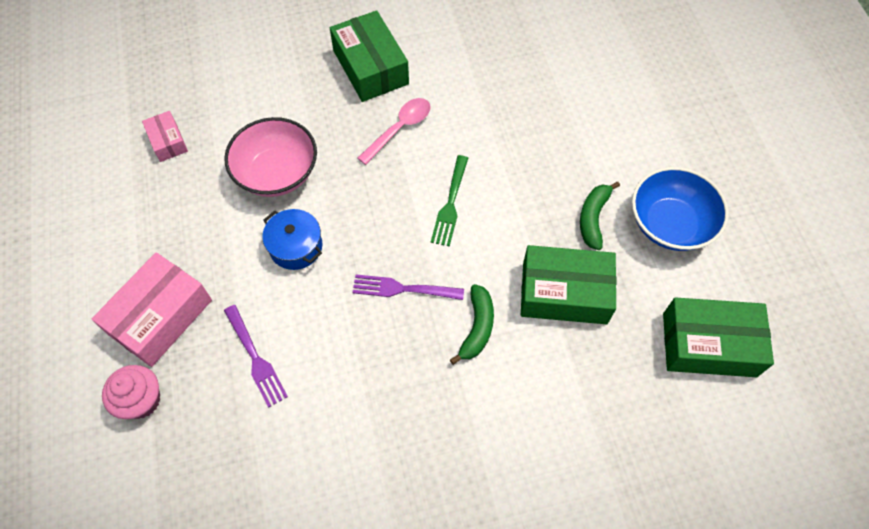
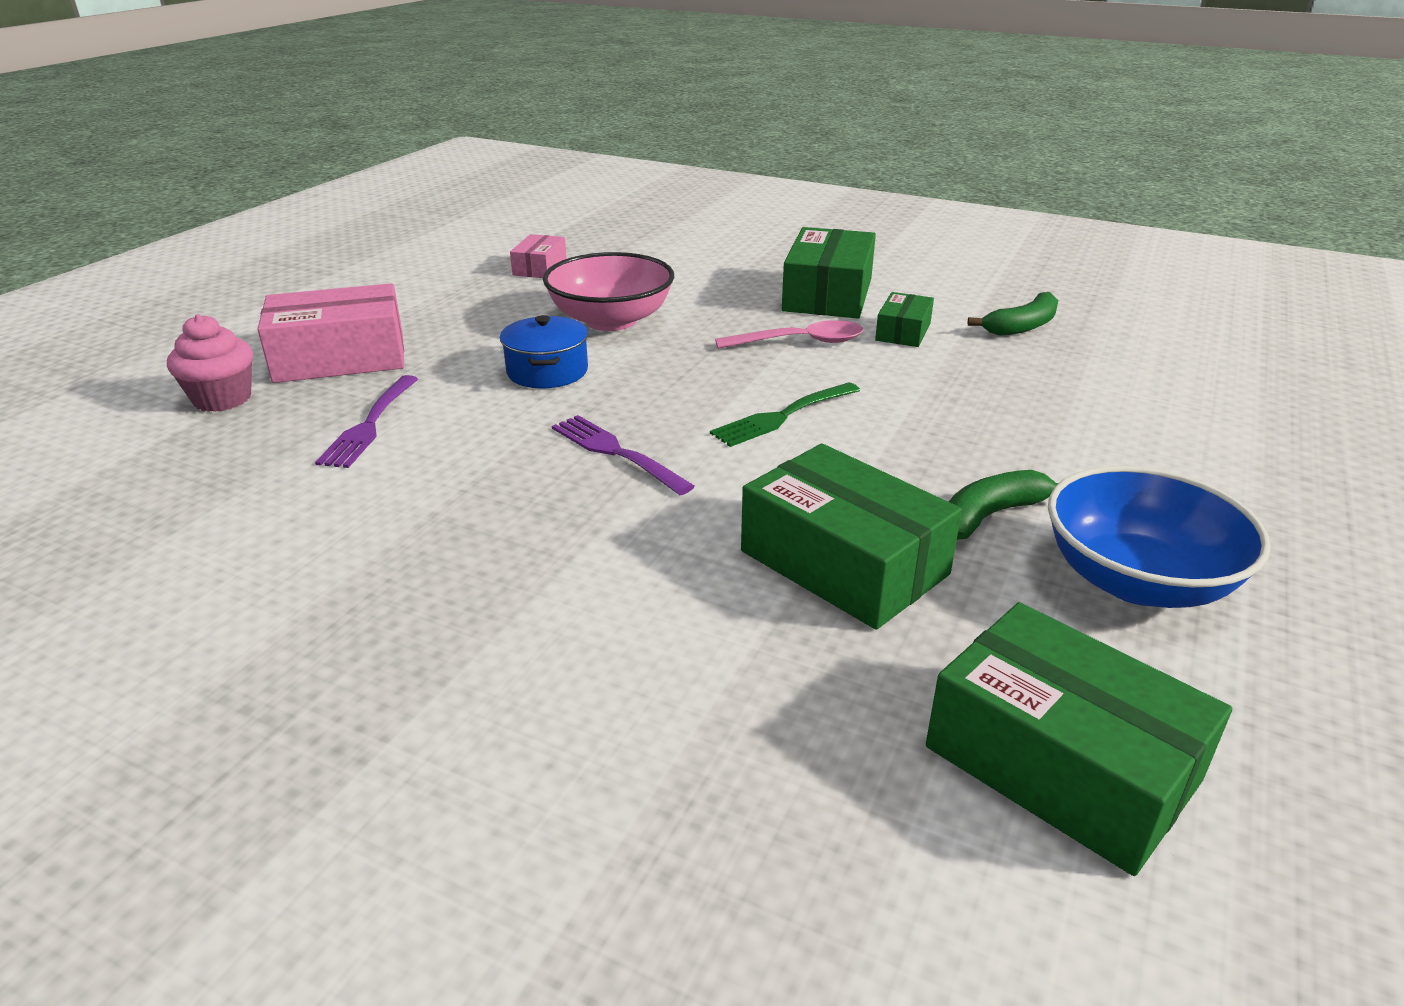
camera: 40 degrees right, 30 degrees down
(441, 84) = (903, 332): none -> green box
(477, 327) = (662, 530): green banana -> green banana (1022, 326)

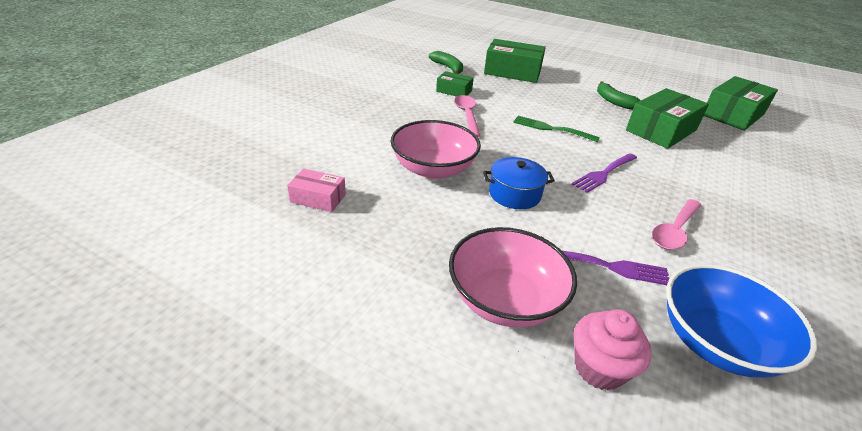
camera: 90 degrees left, 5 degrees up
(340, 357) = (505, 299): pink box -> pink bowl
(436, 495) = (674, 230): none -> pink spoon
(782, 416) = (551, 129): green fork -> green fork turned 150 degrees clockwise
(828, 295) = (402, 101): green box -> green box (512, 72)
(1137, 580) = (640, 89): blue bowl -> blue bowl (716, 342)

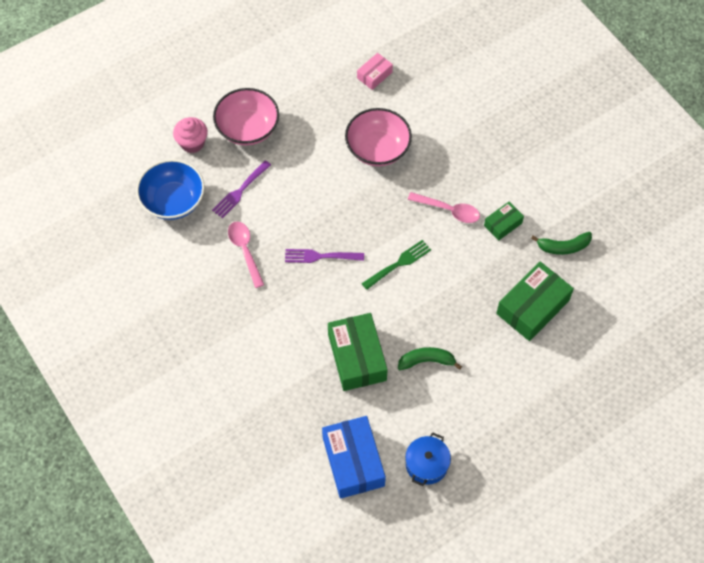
camera: 120 degrees right, 25 degrees up
(514, 194) = (326, 182): blue pot -> blue pot (426, 464)
(604, 173) = (320, 256): purple fork -> purple fork turned 75 degrees counterclockwise
(733, 114) = (353, 461): green box -> blue box

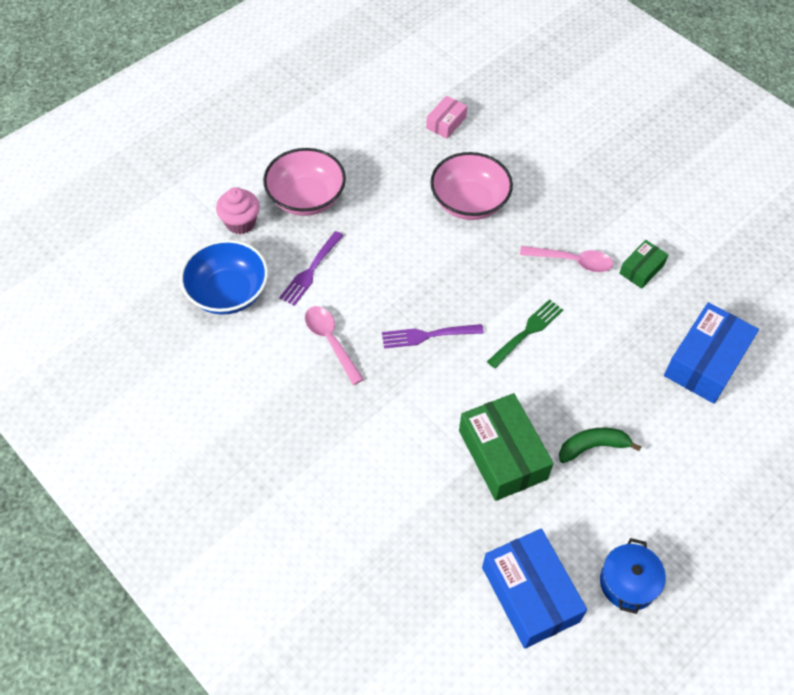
camera: 10 degrees left, 5 degrees down
(532, 307) = (706, 362): green box -> blue box
(563, 247) = (721, 286): green banana -> none

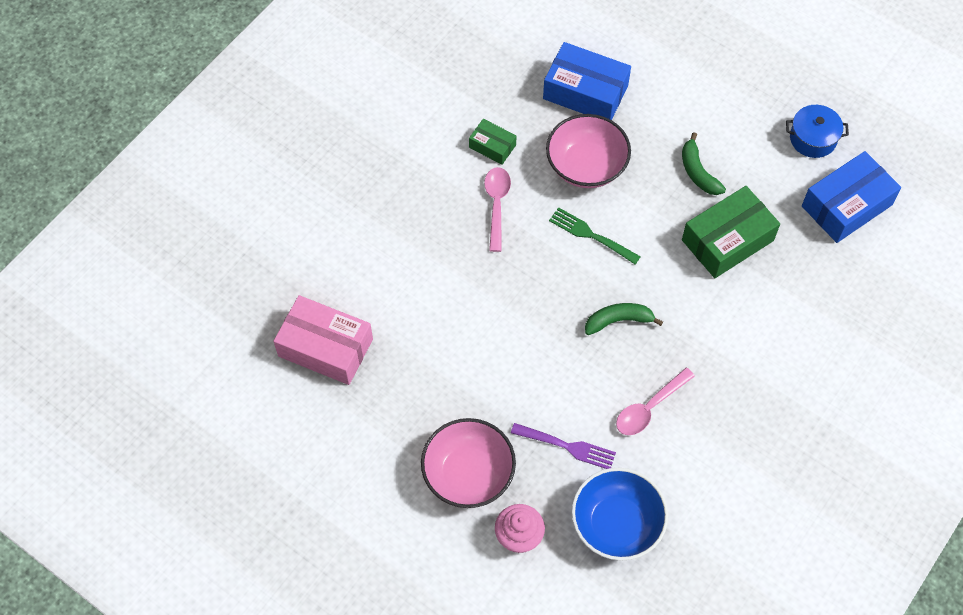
camera: 100 degrees left, 5 degrees up
(427, 335) = (618, 320): purple fork -> green banana
(446, 123) = (325, 347): pink box -> pink box, size x1.89
(469, 202) = (439, 307): pink bowl -> pink bowl (586, 166)

